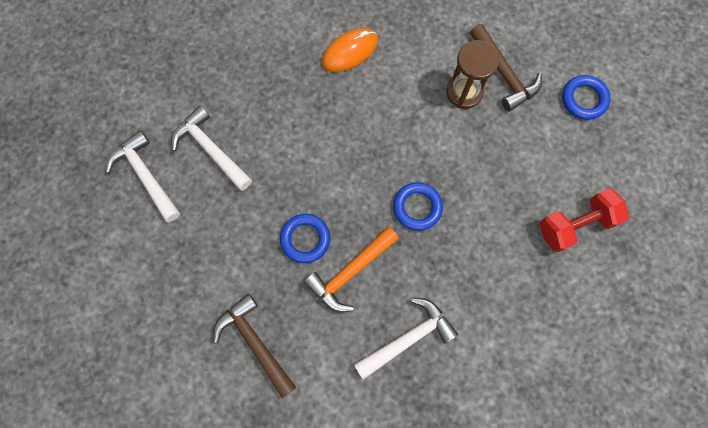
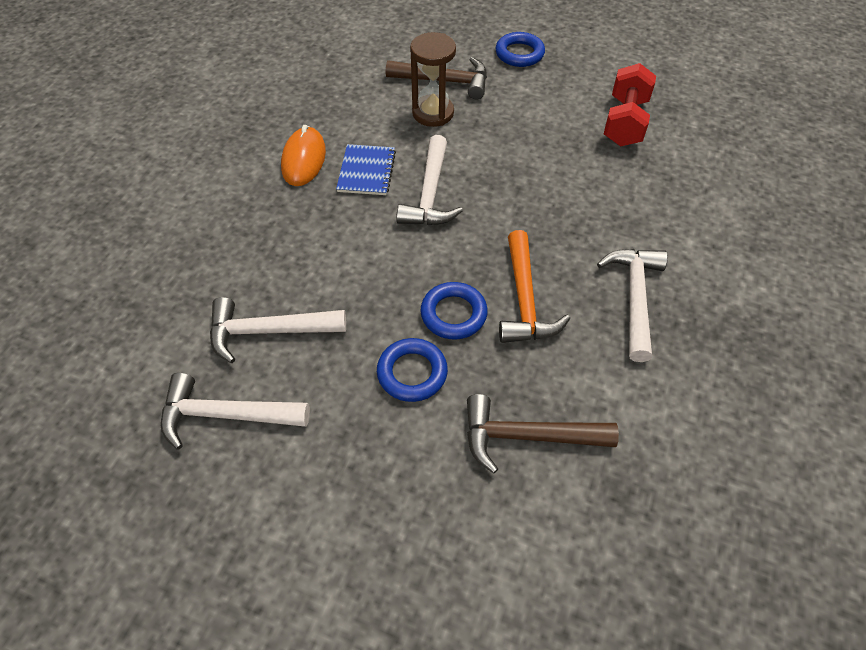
camera: 50 degrees left, 20 degrees down
(373, 96) = (366, 171): none -> blue notebook
(388, 150) = (430, 194): none -> white hammer
(417, 207) = (507, 209): blue ring -> blue ring (412, 373)

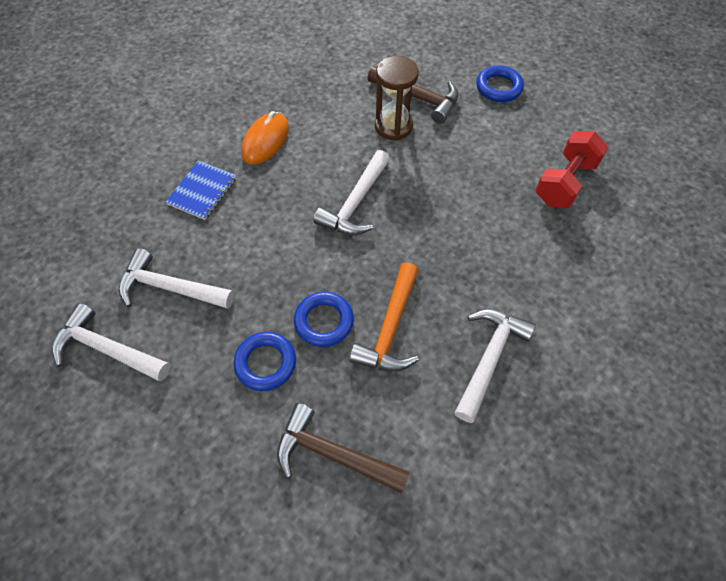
camera: 20 degrees right, 5 degrees up
(366, 171) = (312, 166): blue notebook -> blue notebook (202, 191)

